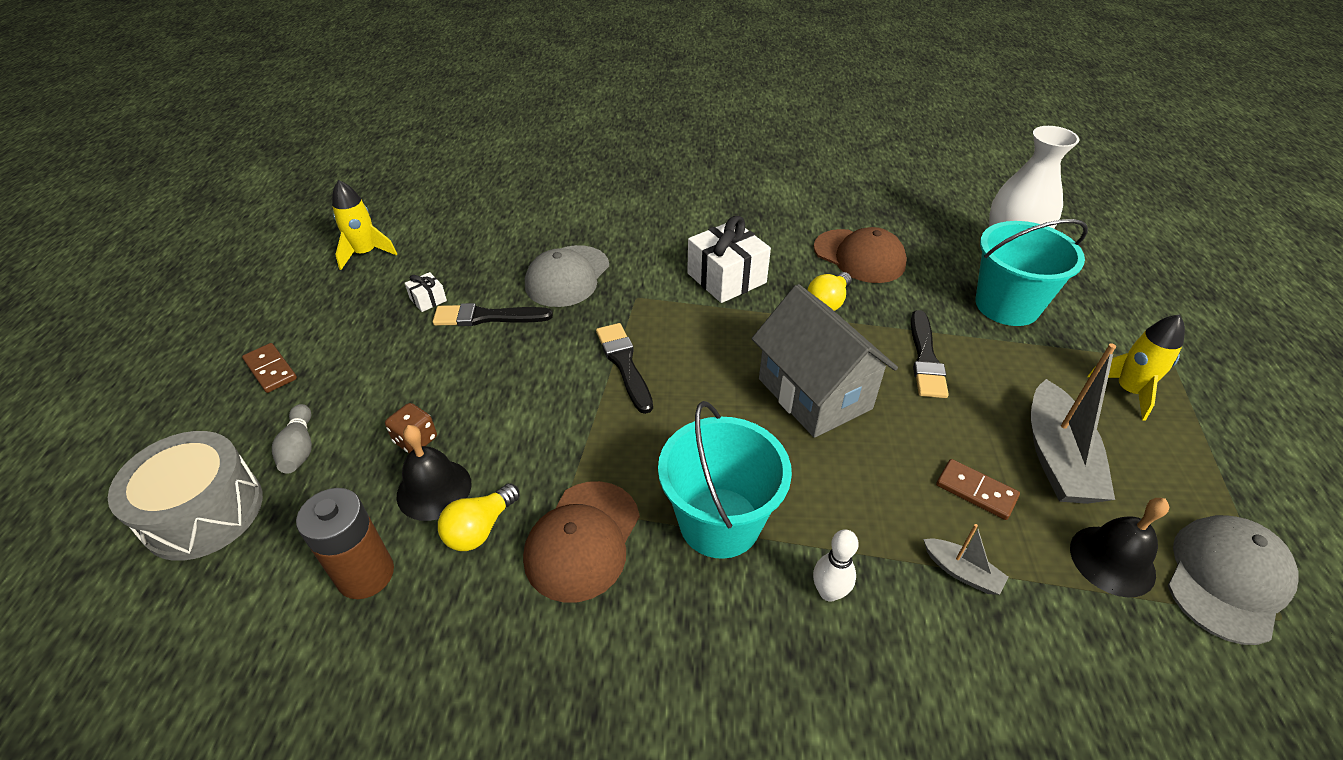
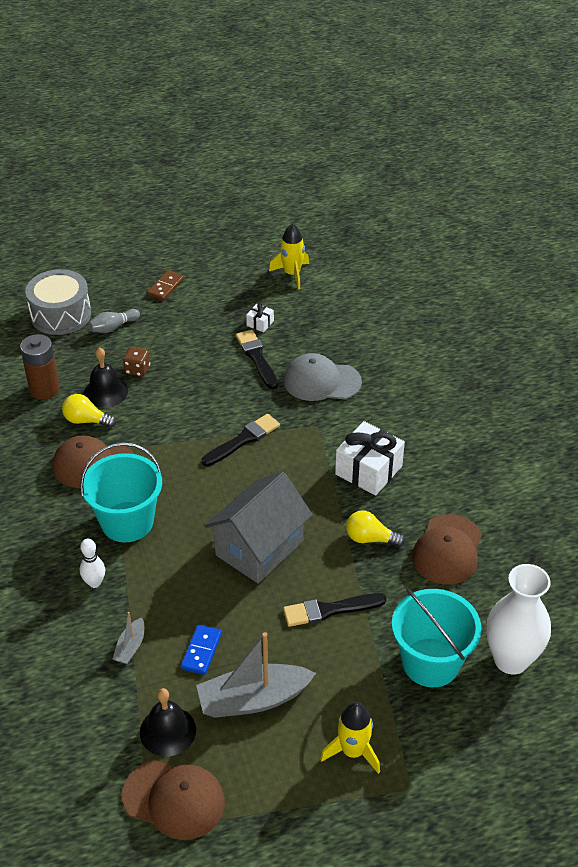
camera: 70 degrees right, 0 degrees up
(976, 491) = (201, 651): brown domino -> blue domino
(1226, 579) = (174, 799): grey cap -> brown cap

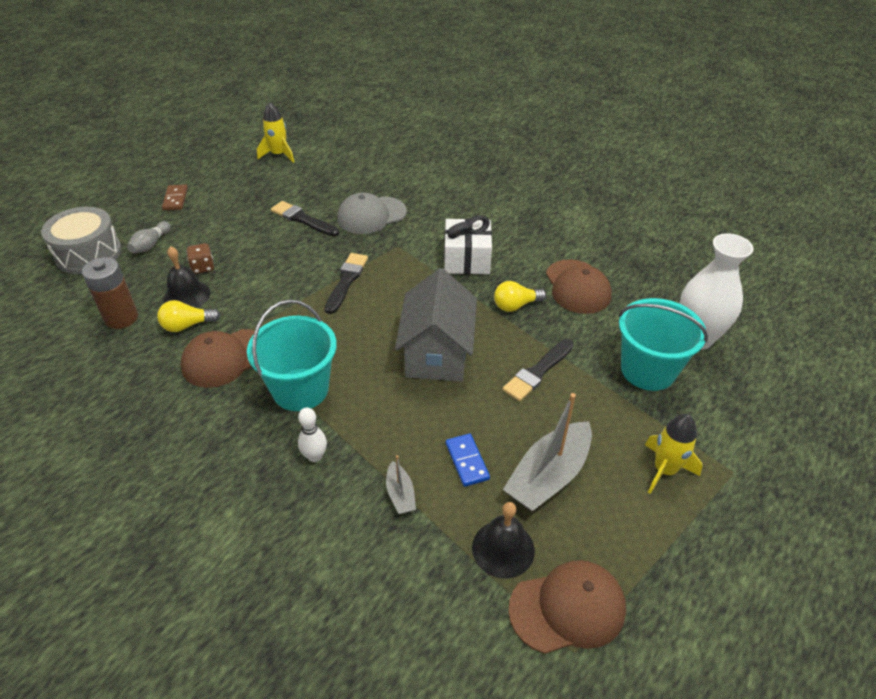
camera: 35 degrees left, 0 degrees up
(260, 323) = (283, 195): white gift -> none

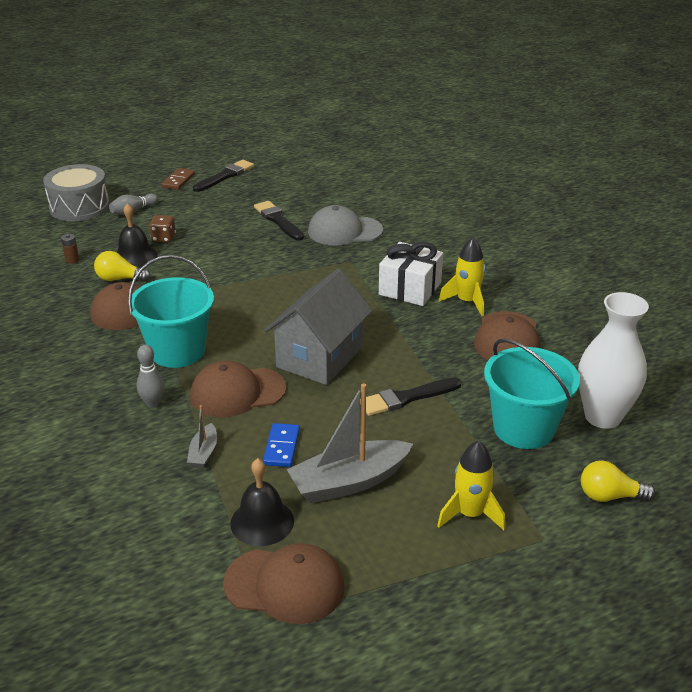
camera: 25 degrees right, 10 degrees down
(121, 318) = (72, 260): brown battery -> brown battery, size x0.44
(279, 155) = (295, 163): yellow rocket -> yellow rocket (467, 302)
(315, 456) = (153, 403): white bowling pin -> grey bowling pin
(346, 281) = (281, 278): black brush -> black brush (225, 176)
(388, 416) = (237, 392): none -> brown cap
(515, 305) = (428, 338): yellow light bulb -> yellow light bulb (609, 496)

